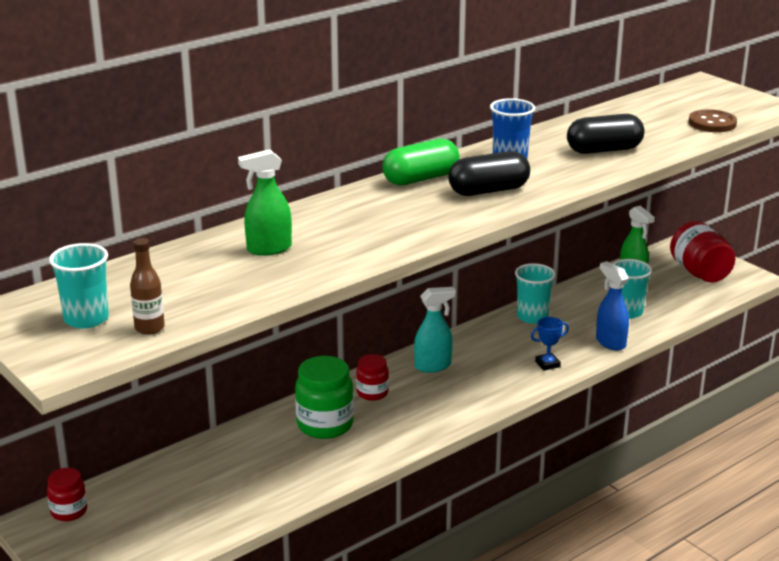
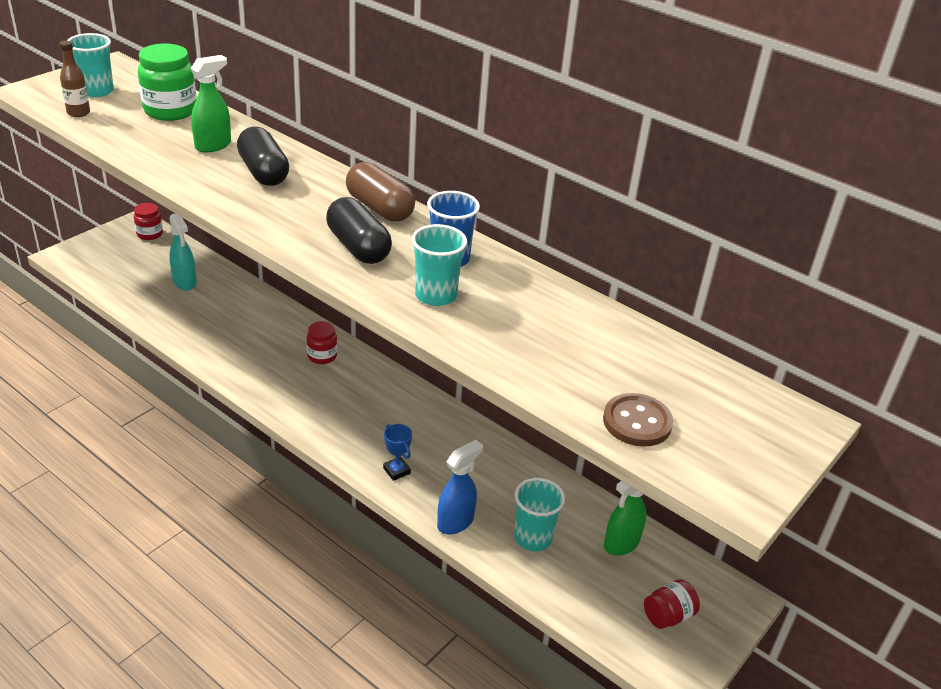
camera: 75 degrees right, 10 degrees up
(268, 249) = (213, 145): green spray bottle -> green spray bottle turned 75 degrees clockwise
(325, 425) = (267, 334): green jar -> green jar (170, 111)
(421, 179) = (380, 208): green capsule -> brown capsule
(433, 366) = (376, 390): turquoise spray bottle -> turquoise spray bottle (185, 282)
(532, 317) = (495, 456): turquoise cup -> turquoise cup (436, 295)
(604, 150) = (500, 324): black capsule -> black capsule (264, 172)
(699, 273) = (668, 616): red jar -> red jar, size x0.58

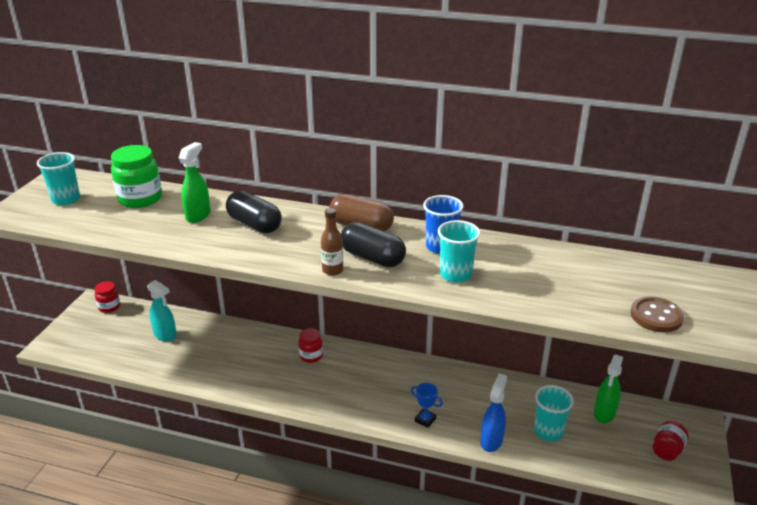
camera: 20 degrees left, 5 degrees down
(78, 113) = (66, 220): brown bottle -> brown bottle (332, 270)

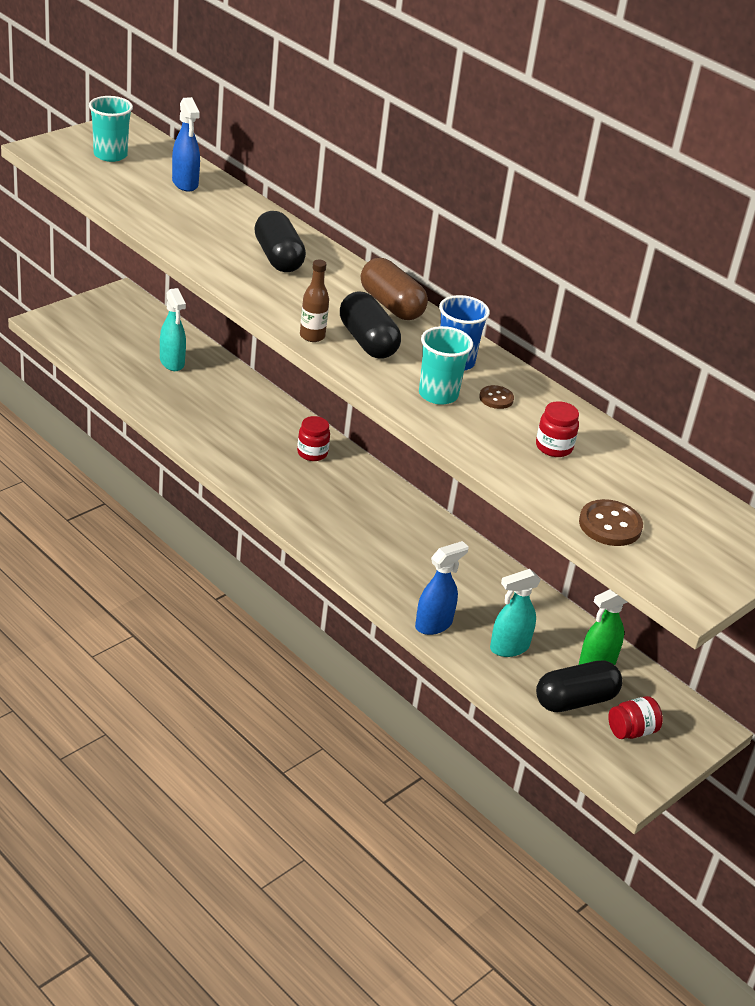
camera: 25 degrees right, 5 degrees up
(109, 307) = (135, 307): red jar -> red jar (554, 447)
(140, 199) = (185, 183): green jar -> blue spray bottle
(198, 215) = (229, 225): green spray bottle -> none
(425, 420) = (380, 571): blue trophy -> none
(492, 260) = (496, 398): none -> brown button
(548, 431) = (509, 647): turquoise cup -> turquoise spray bottle
(618, 447) = (575, 700): none -> black capsule

